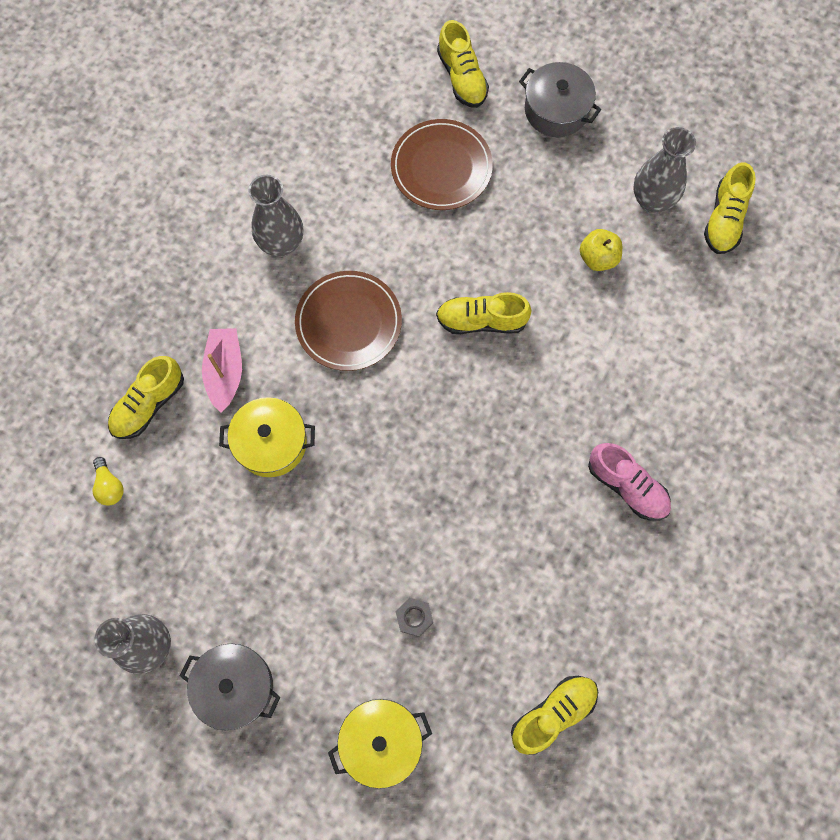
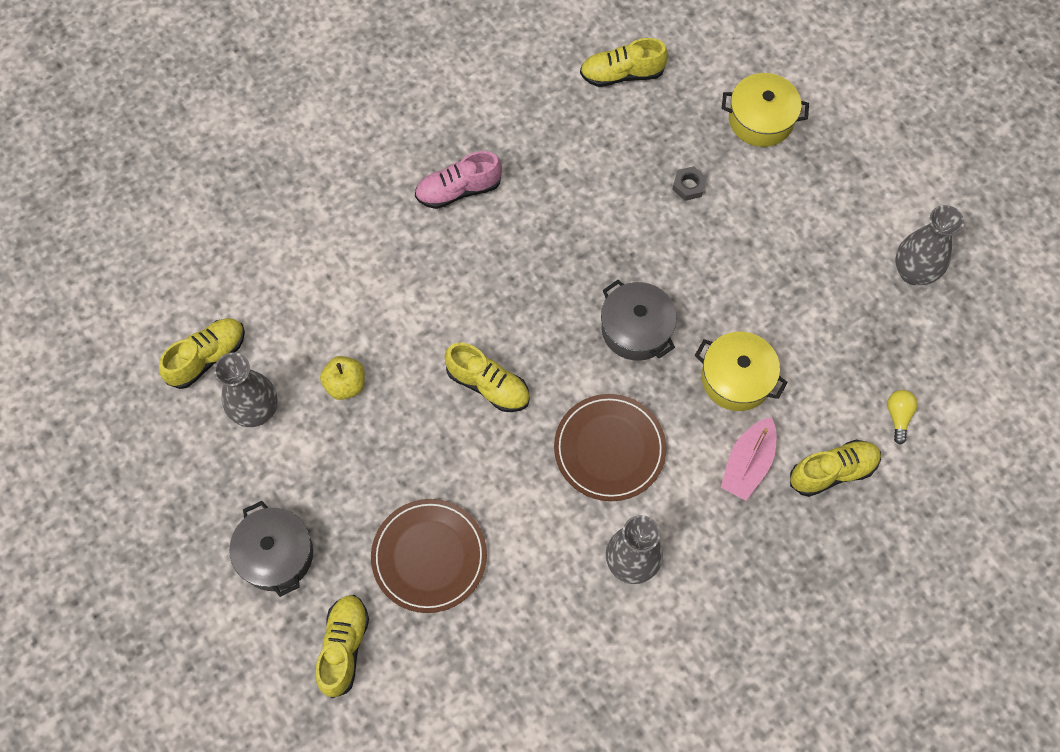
camera: 150 degrees left, 5 degrees down
(235, 687) = (856, 209): grey pot -> grey pot (636, 329)
(627, 486) = (458, 190): pink shoe -> pink shoe turned 90 degrees counterclockwise

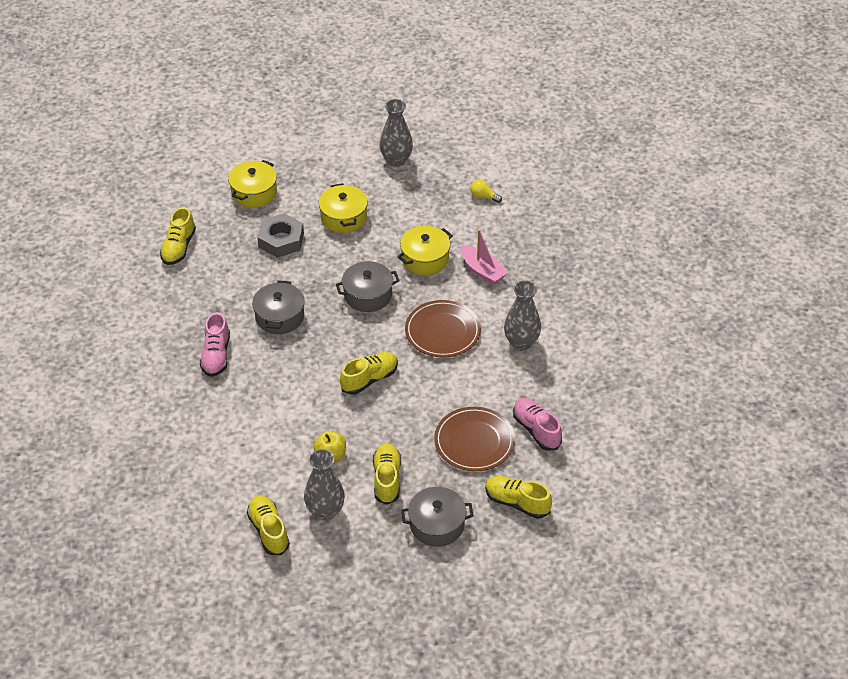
camera: 70 degrees left, 20 degrees down
(478, 634) = (536, 430): none -> pink shoe
(552, 237) = (279, 317): none -> grey pot
(688, 186) = (281, 240): grey nut -> grey nut, size x2.00
(767, 245) = (343, 217): none -> yellow pot
(832, 471) = (504, 235): yellow shoe -> yellow shoe (387, 479)

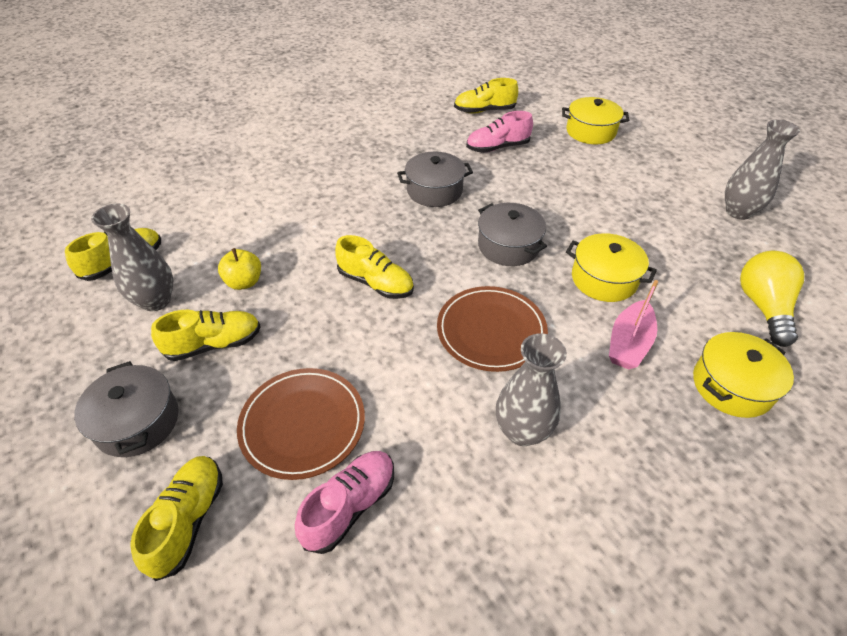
camera: 70 degrees right, 0 degrees up
(216, 355) = (360, 165): pink shoe -> pink shoe (497, 147)
(281, 240) = (541, 164): grey nut -> none
(343, 217) = (611, 196): yellow pot -> yellow pot (732, 386)
(483, 197) = (763, 307): yellow light bulb -> yellow light bulb, size x1.94

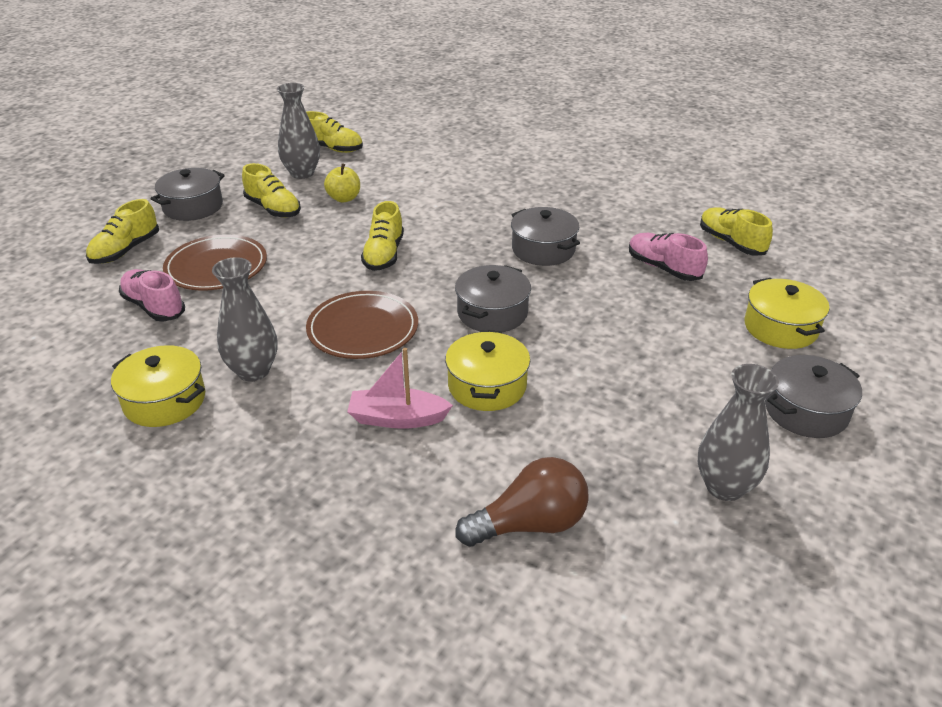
camera: 65 degrees right, 10 degrees down
(188, 520) = (125, 250): yellow shoe -> yellow shoe turned 135 degrees clockwise
(350, 506) = (154, 307): pink shoe -> pink shoe turned 150 degrees counterclockwise
(675, 156) = (806, 411): none -> grey pot
(732, 386) = (376, 504): yellow pot -> yellow pot (165, 401)
(763, 307) = (530, 524): yellow light bulb -> brown light bulb

